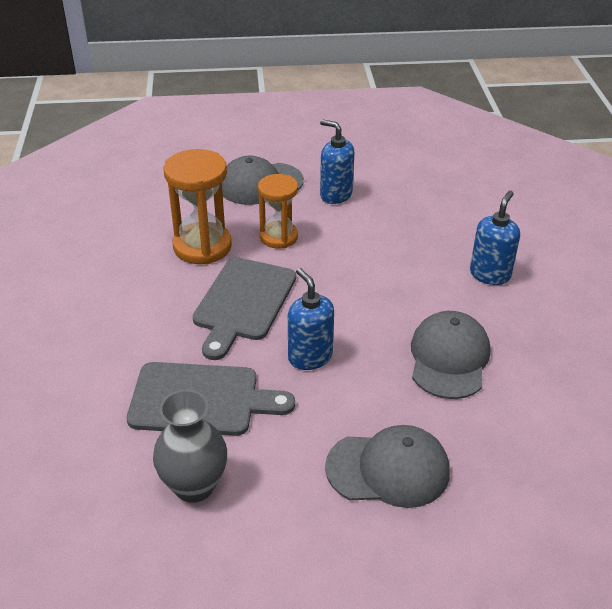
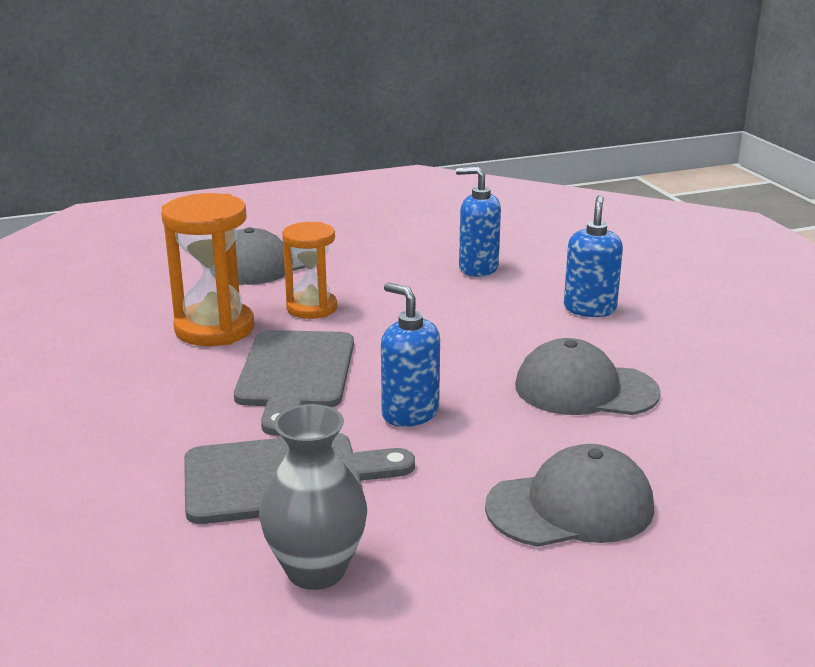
camera: 15 degrees left, 15 degrees down
(335, 195) = (365, 263): blue soap dispenser -> blue soap dispenser (478, 268)
(449, 358) = (585, 389): grey cap -> grey cap turned 75 degrees counterclockwise

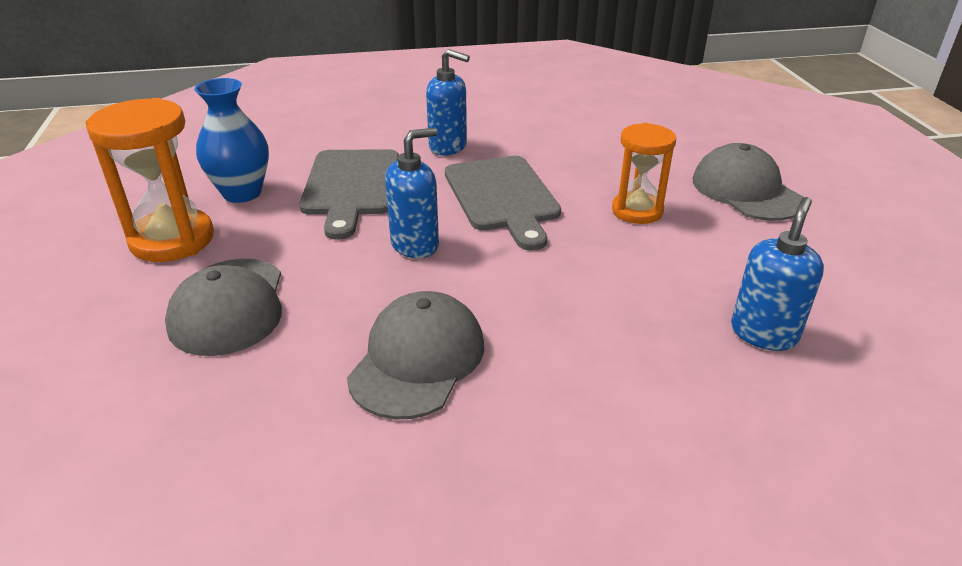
camera: 100 degrees right, 10 degrees up
(214, 329) = (594, 165): orange hourglass -> orange hourglass (172, 240)
(295, 374) = (502, 197): grey cutting board -> grey cutting board turned 120 degrees counterclockwise
(316, 570) = (242, 193): grey vase -> blue vase
(589, 309) = (632, 415): blue soap dispenser -> blue soap dispenser (448, 147)

